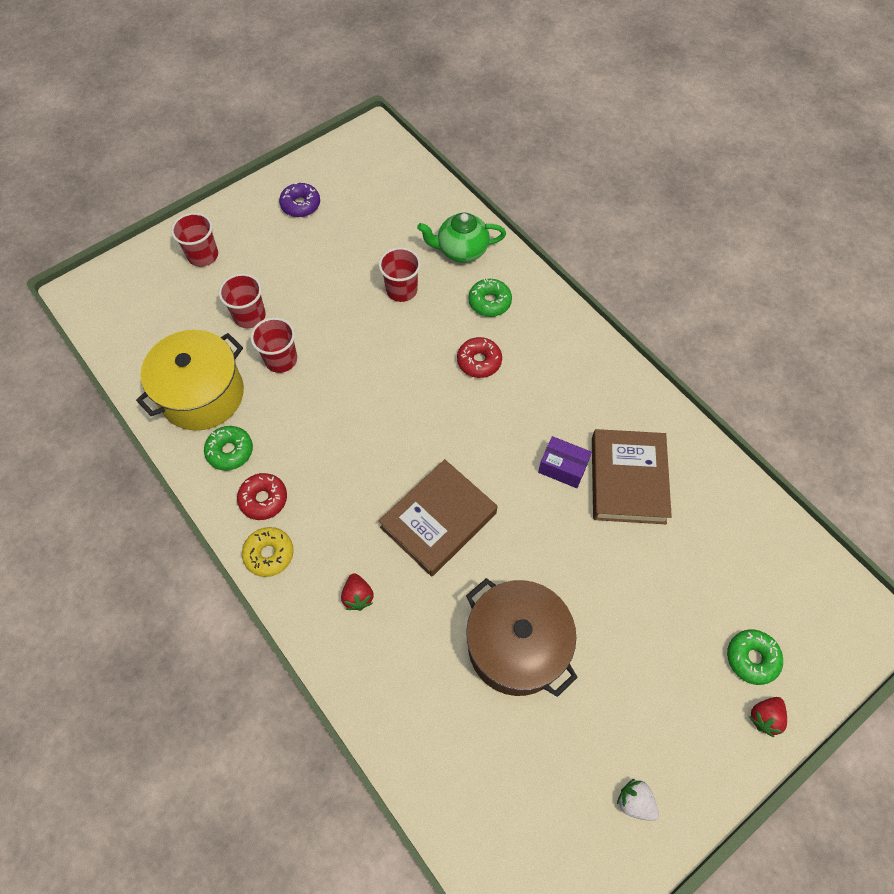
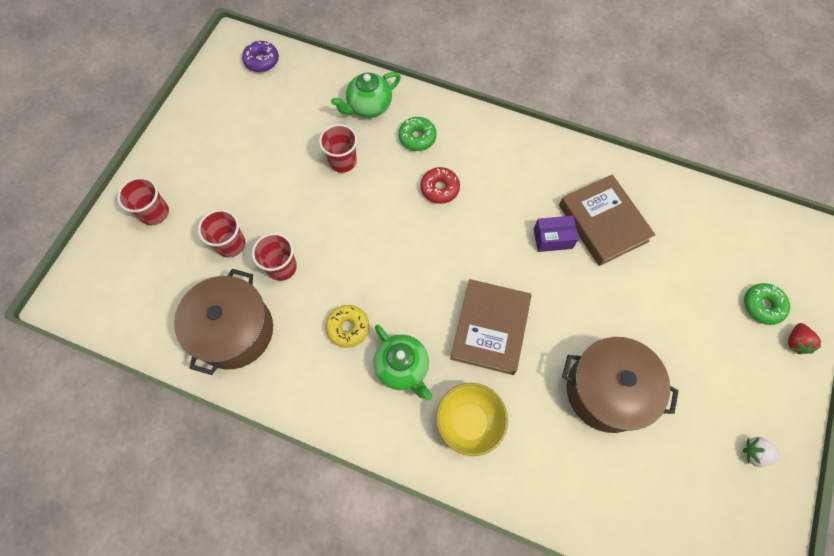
camera: 30 degrees left, 5 degrees up
(202, 394) = (234, 331): yellow pot -> brown pot
(230, 451) = (290, 365): green donut -> none
(263, 499) = (344, 389): red donut -> none
(269, 554) = (378, 430): yellow donut -> yellow donut (348, 328)
(300, 205) = (212, 130): purple donut -> purple donut (261, 61)
(329, 510) = (402, 367): none -> green teapot
(358, 596) = (469, 422): red strawberry -> yellow bowl

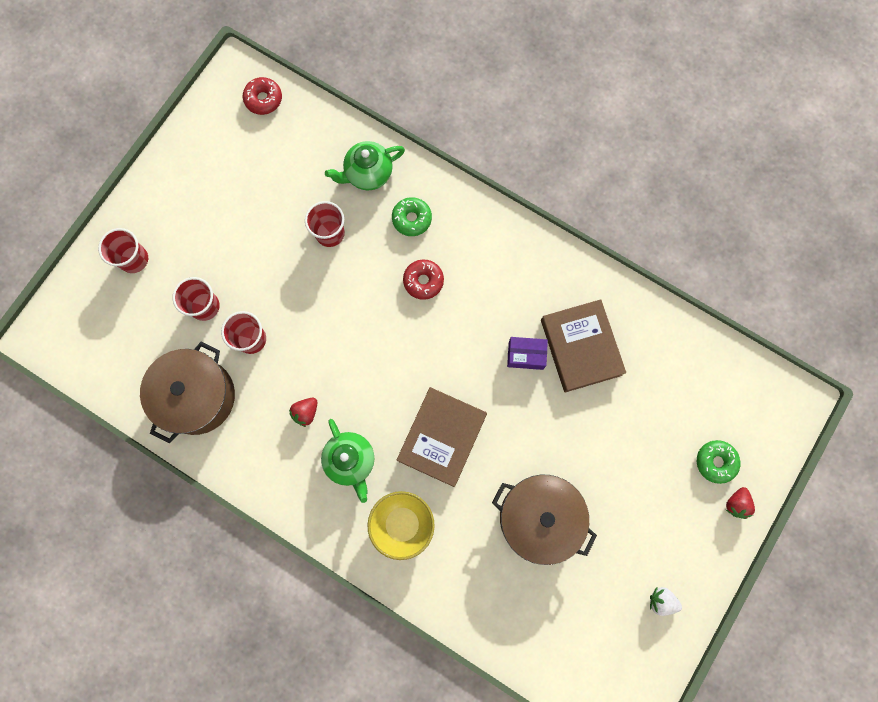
camera: 10 degrees right, 10 degrees up
(261, 61) = (263, 99): purple donut -> red donut
(348, 328) = (306, 412): yellow donut -> red strawberry

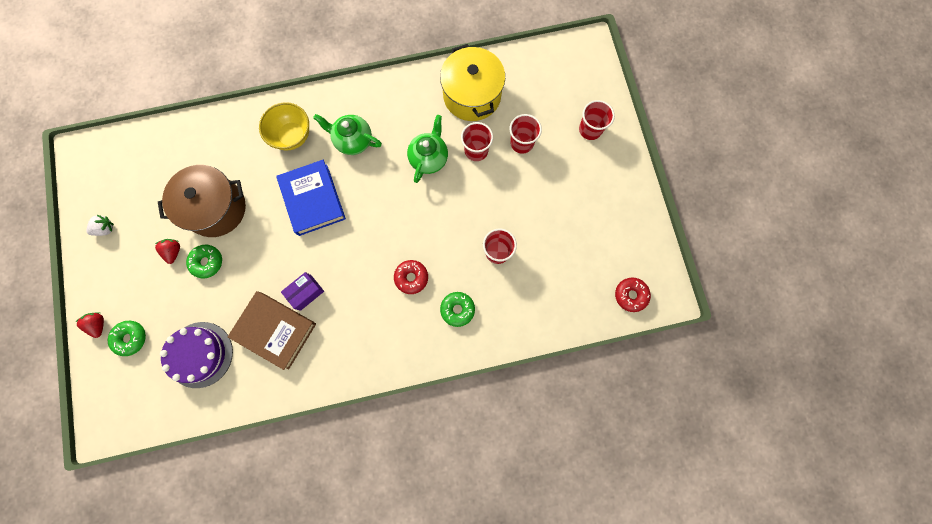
camera: 135 degrees right, 0 degrees up
(197, 396) = (472, 95): brown pot -> yellow pot
(306, 412) = (404, 142): red strawberry -> red strawberry (174, 251)
(368, 174) = (514, 312): green teapot -> green teapot (429, 158)
(442, 437) = (313, 199): brown book -> blue book
(590, 470) = (207, 262): none -> green donut
(664, 388) = (200, 354): none -> purple cake

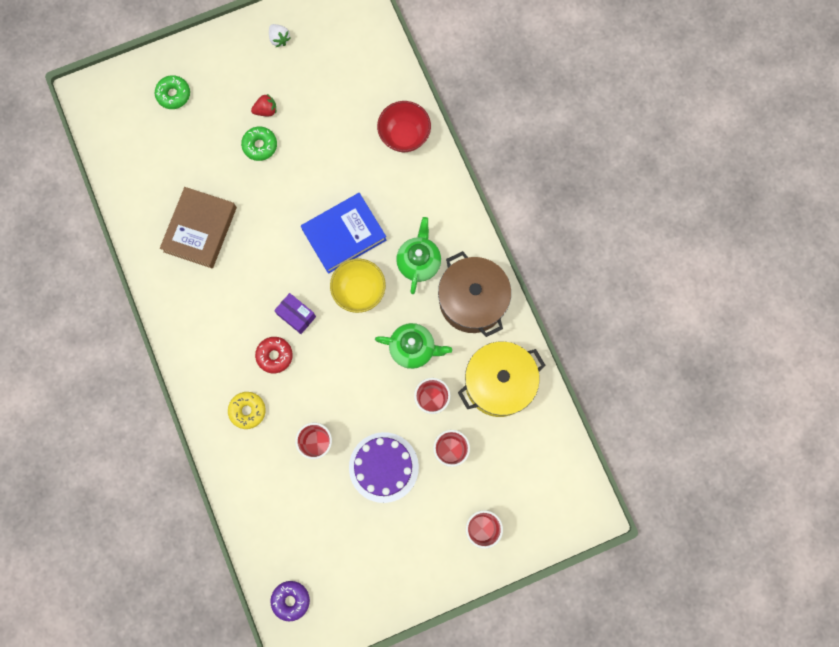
camera: 80 degrees right, 0 degrees up
(99, 324) = (183, 61): red strawberry -> none
(200, 354) = (166, 163): purple cake -> purple cake (383, 467)
(216, 208) = (318, 139): brown pot -> brown pot (472, 301)
(234, 134) = (404, 136): none -> red bowl
(292, 136) = (412, 196): yellow bowl -> yellow bowl (359, 291)
(306, 292) = (243, 250): purple box -> purple box (296, 315)
(457, 309) = (247, 411): green donut -> yellow donut
(630, 295) = (291, 600): red donut -> purple donut

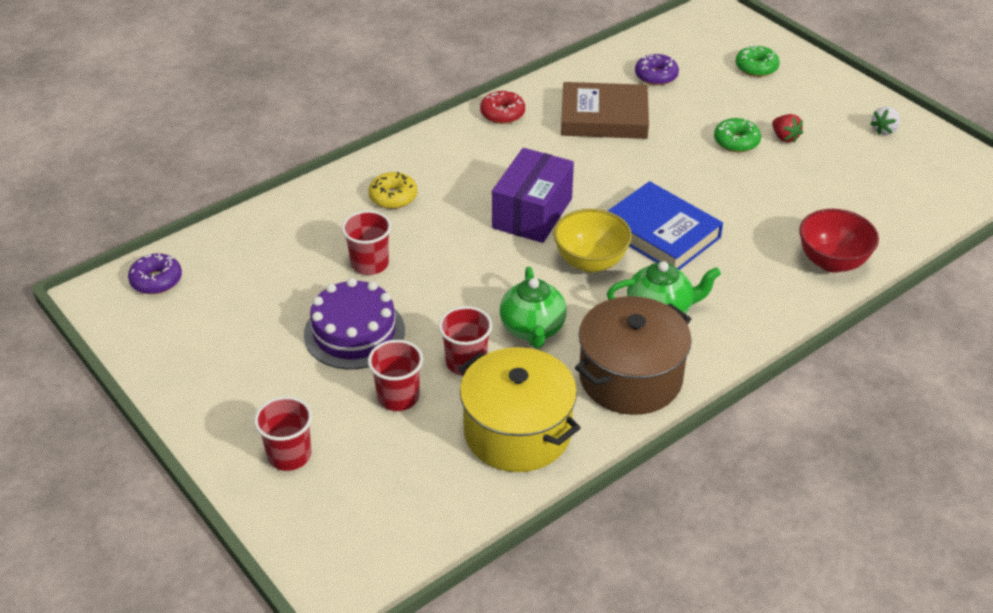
camera: 75 degrees right, 35 degrees down
(159, 173) = (656, 76): none -> purple donut
(274, 356) = (472, 205): red donut -> red donut (502, 113)
(296, 315) = (532, 213): purple box -> purple box, size x1.76

